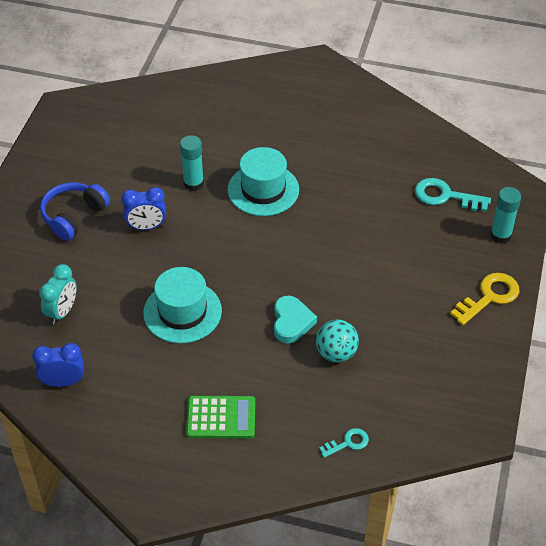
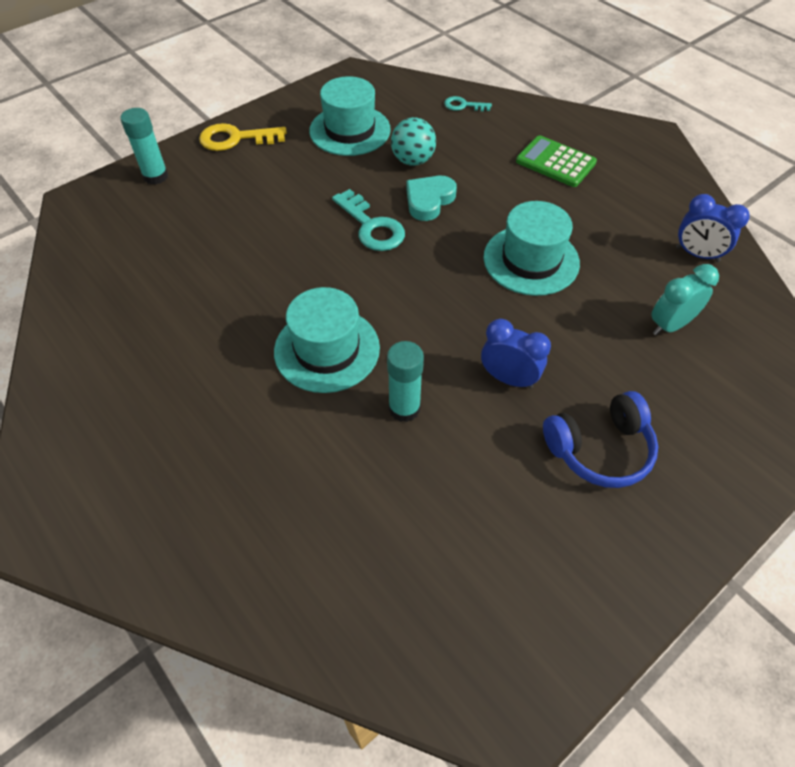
camera: 145 degrees left, 5 degrees up
(414, 355) = (350, 130): none -> turquoise hat
(445, 196) = (150, 235): turquoise key -> turquoise key (372, 226)

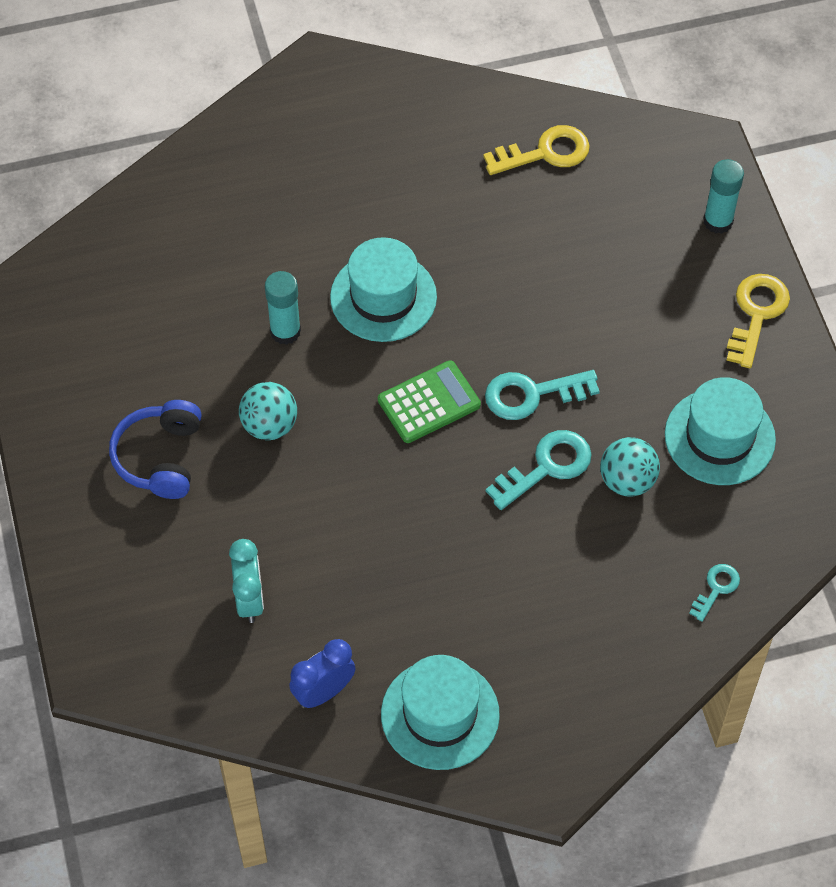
camera: 115 degrees right, 5 degrees up
(114, 293) = (545, 152): none -> yellow key
(429, 200) = (547, 467): turquoise heart -> turquoise key
(508, 378) = (269, 425): blue clock -> turquoise ball
(531, 260) = (403, 521): turquoise hat -> turquoise hat (440, 714)
(555, 162) = (549, 635): green calculator -> green calculator (429, 402)

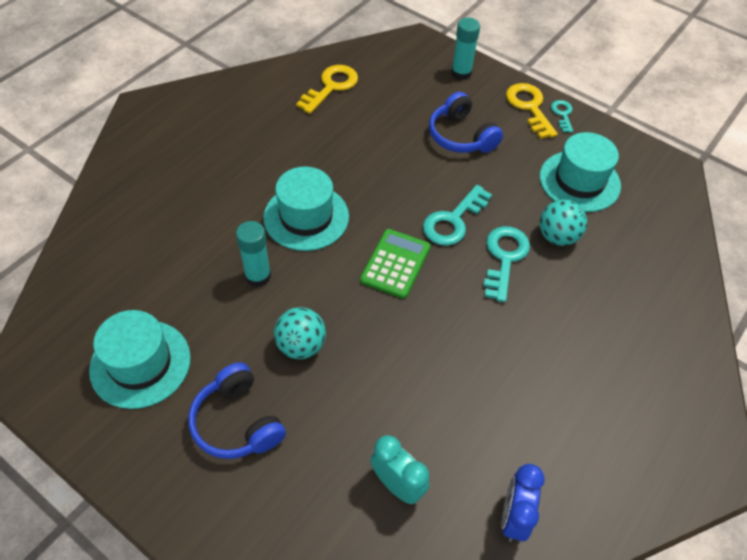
camera: 40 degrees left, 5 degrees down
(440, 714) = (603, 471): turquoise hat -> turquoise hat (140, 363)
(637, 302) = (461, 136): none -> blue headphones
(716, 588) = (669, 266): turquoise key -> turquoise key (562, 114)

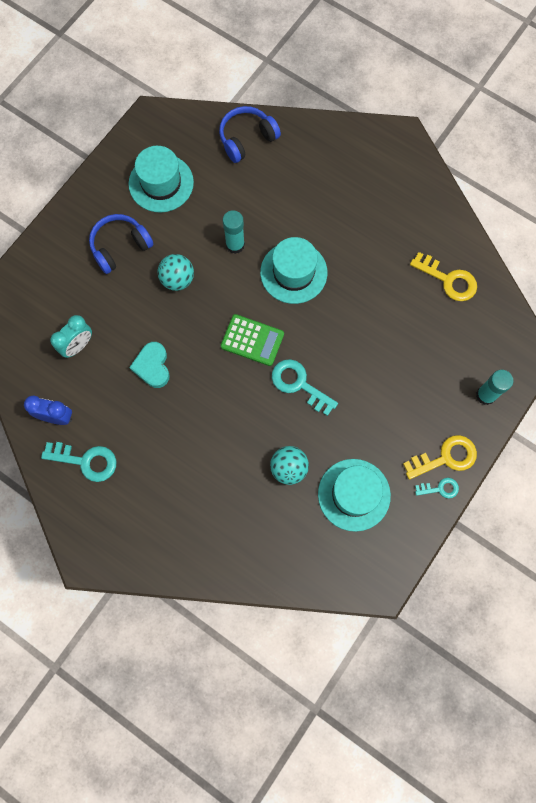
camera: 90 degrees right, 20 degrees up
(431, 380) = (152, 366): none -> turquoise heart
(461, 136) = (398, 393): blue headphones -> blue headphones (247, 139)
(504, 258) = (263, 423): turquoise key -> turquoise key (86, 461)

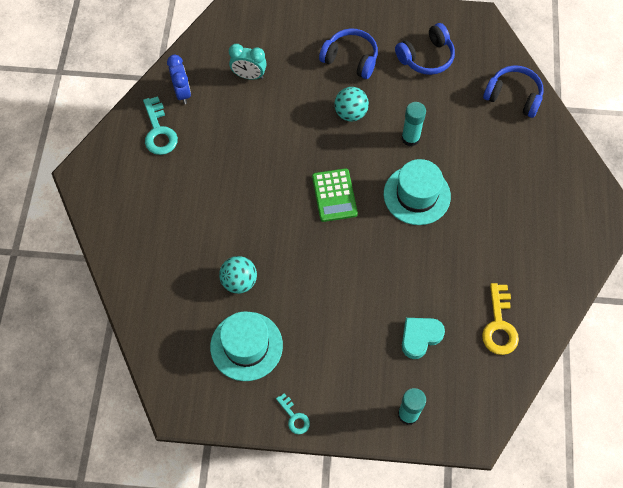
camera: 60 degrees right, 10 degrees down
(152, 366) = (264, 135): turquoise heart -> turquoise heart (420, 337)
(161, 183) = (426, 57): turquoise hat -> blue headphones
(299, 384) = (318, 251): turquoise key -> none
(445, 457) = (326, 407): yellow key -> none

